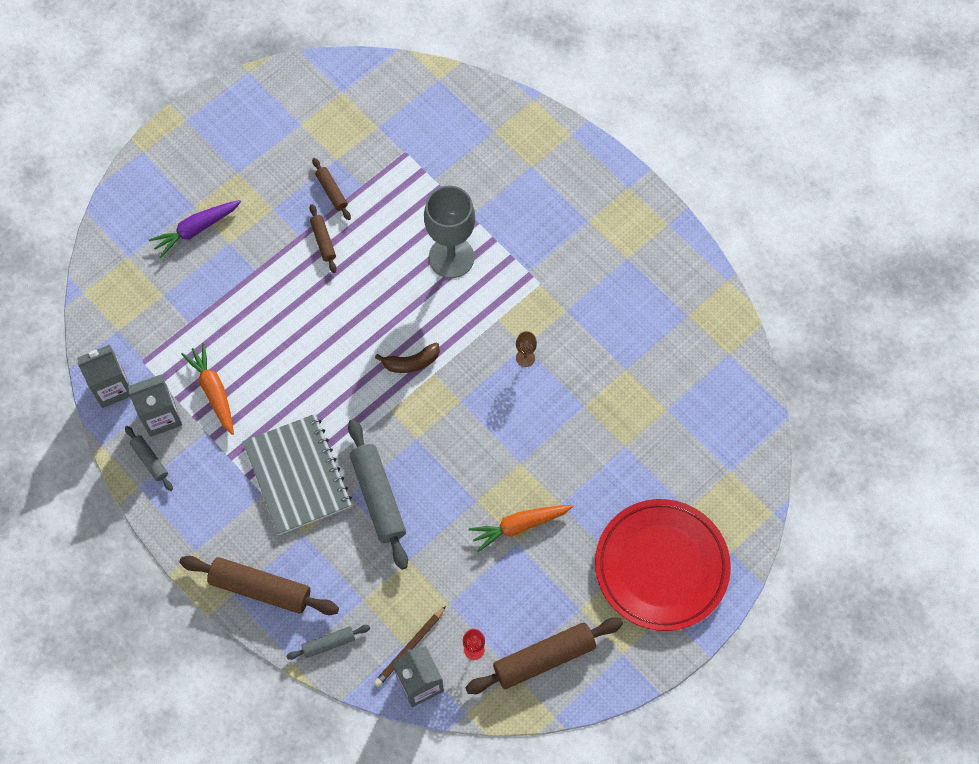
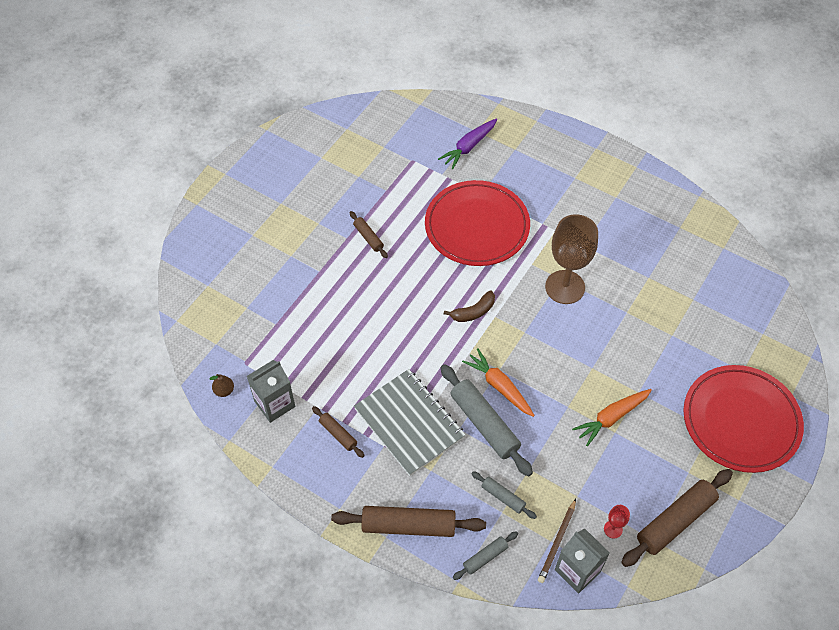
camera: 15 degrees left, 10 degrees down
(112, 387) = (224, 390): grey carton -> brown pear
(150, 460) = (275, 442): grey rolling pin -> grey rolling pin (503, 497)
(196, 229) = (259, 252): purple carrot -> purple carrot (468, 147)
(213, 391) = (314, 373): orange carrot -> orange carrot (499, 386)
(331, 192) = (363, 200): brown rolling pin -> brown rolling pin (338, 434)
(451, 257) = (477, 227): grey goblet -> red plate
(525, 358) = (565, 287): brown goblet -> brown goblet, size x2.44

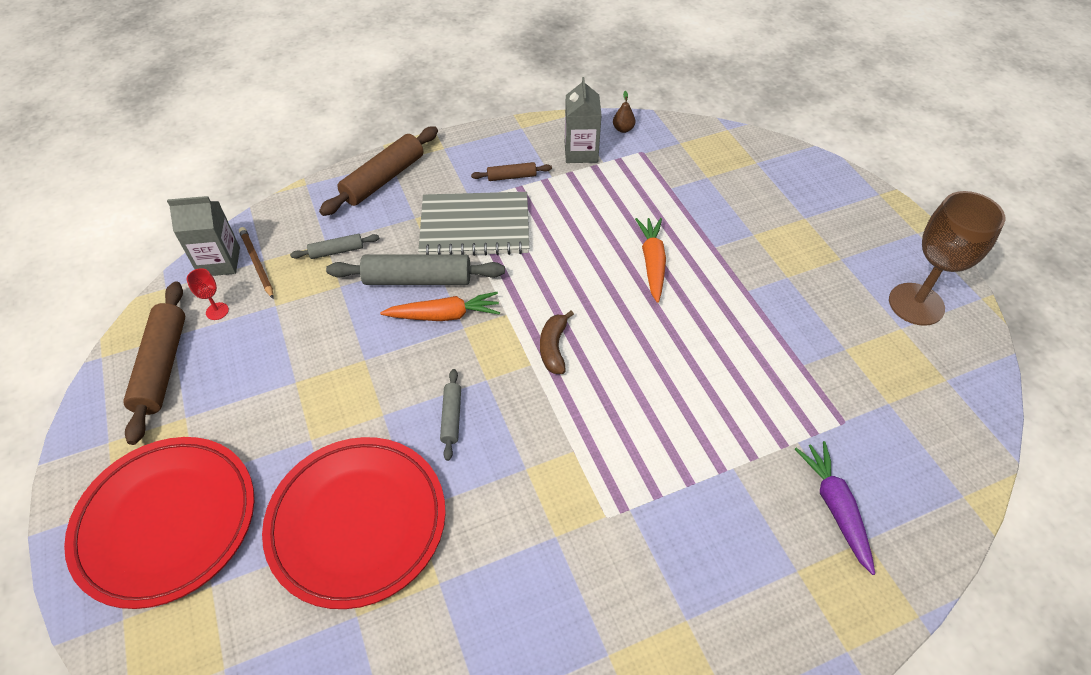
camera: 125 degrees right, 5 degrees down
(368, 237) = (735, 309): brown rolling pin -> none
(477, 227) = (677, 427): red plate -> red plate (357, 522)
(485, 557) = (303, 210): grey rolling pin -> grey rolling pin (451, 417)
(565, 287) = (509, 464): brown goblet -> brown goblet (916, 304)
(611, 418) = (312, 390): orange carrot -> orange carrot (652, 263)

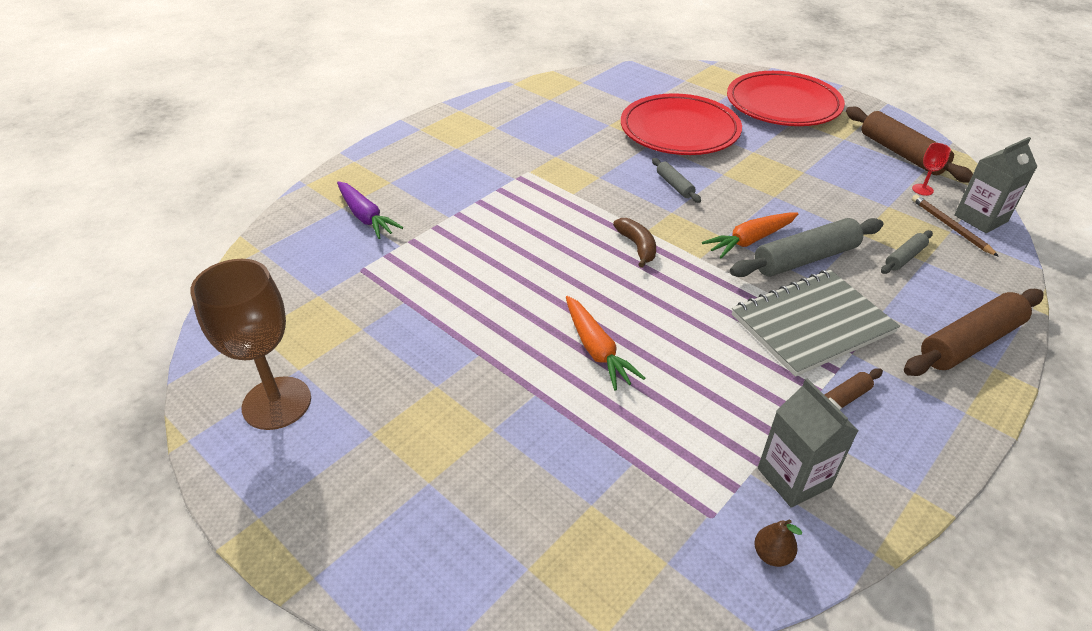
camera: 155 degrees right, 10 degrees down
(257, 263) = (950, 227): brown pencil -> brown pencil turned 150 degrees counterclockwise
(383, 179) = (969, 342): brown rolling pin -> brown rolling pin turned 45 degrees clockwise

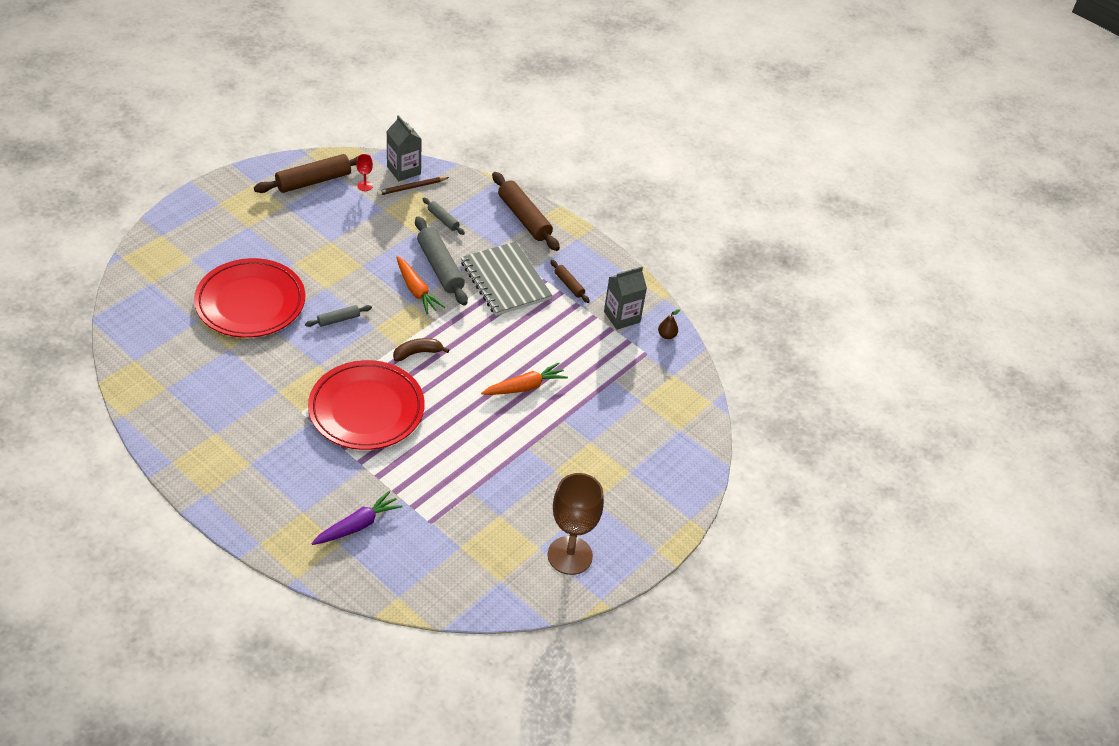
camera: 95 degrees left, 5 degrees up
(783, 105) = (218, 227): red plate -> red plate (366, 409)

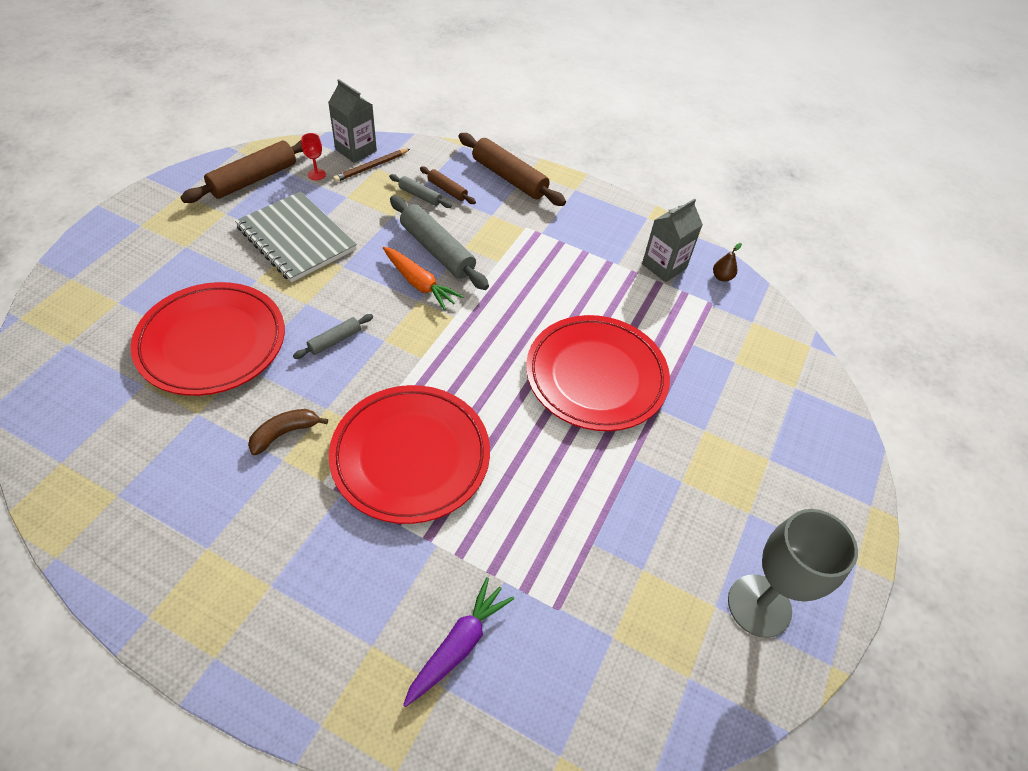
camera: 15 degrees left, 5 degrees up
(417, 353) = (449, 362): brown banana -> brown banana (284, 433)
(505, 280) = (518, 251): grey notebook -> grey notebook (296, 238)
(525, 387) = (596, 376): orange carrot -> red plate
(569, 285) = (590, 242): brown rolling pin -> brown rolling pin (447, 190)
(570, 555) = (759, 605): brown goblet -> grey goblet

